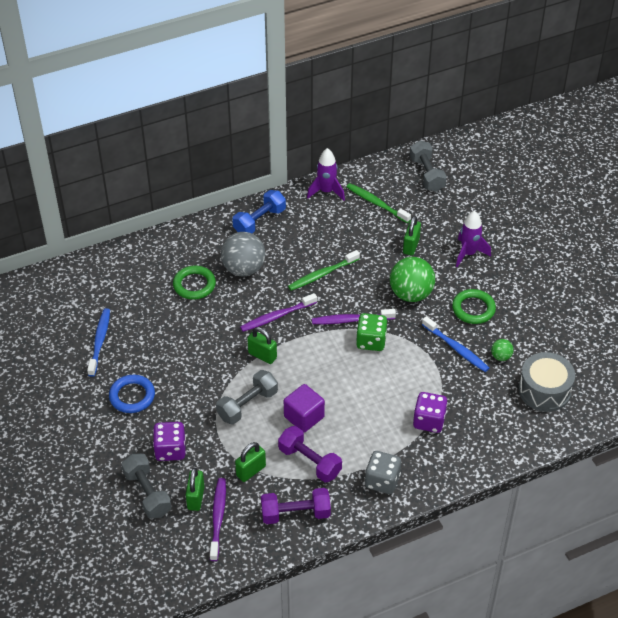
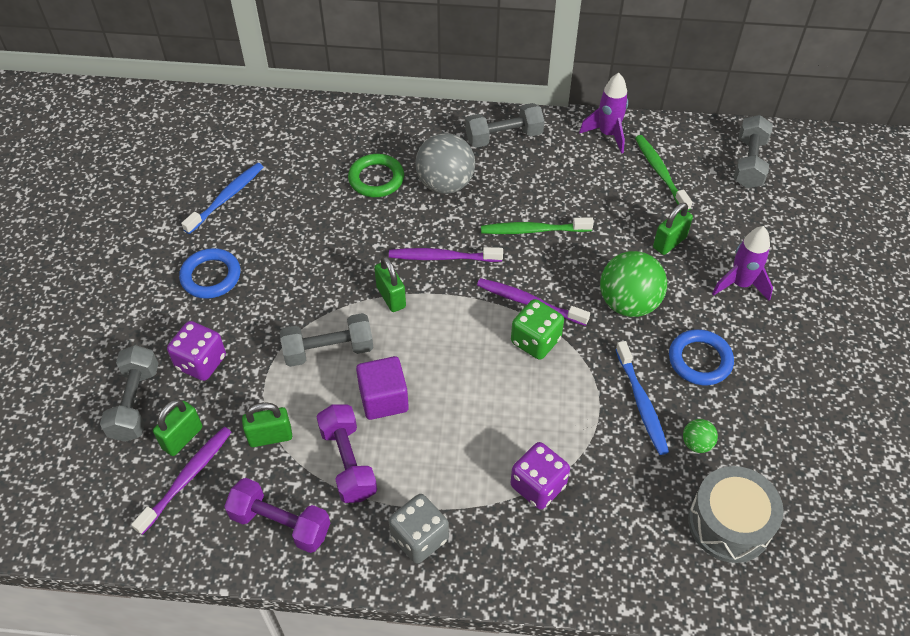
camera: 30 degrees right, 5 degrees up
(259, 221) = (504, 137): blue dumbbell -> grey dumbbell
(473, 309) = (700, 360): green ring -> blue ring

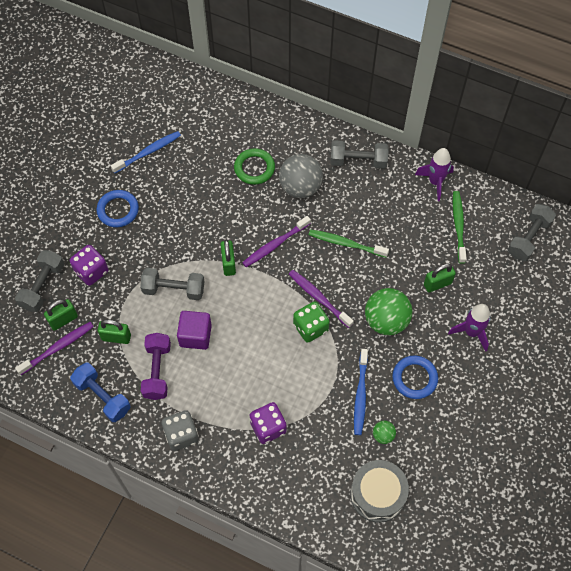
camera: 20 degrees right, 10 degrees up
(280, 524) = (102, 396): purple dumbbell -> blue dumbbell
(442, 257) = (275, 245): purple toothbrush -> purple toothbrush turned 60 degrees counterclockwise

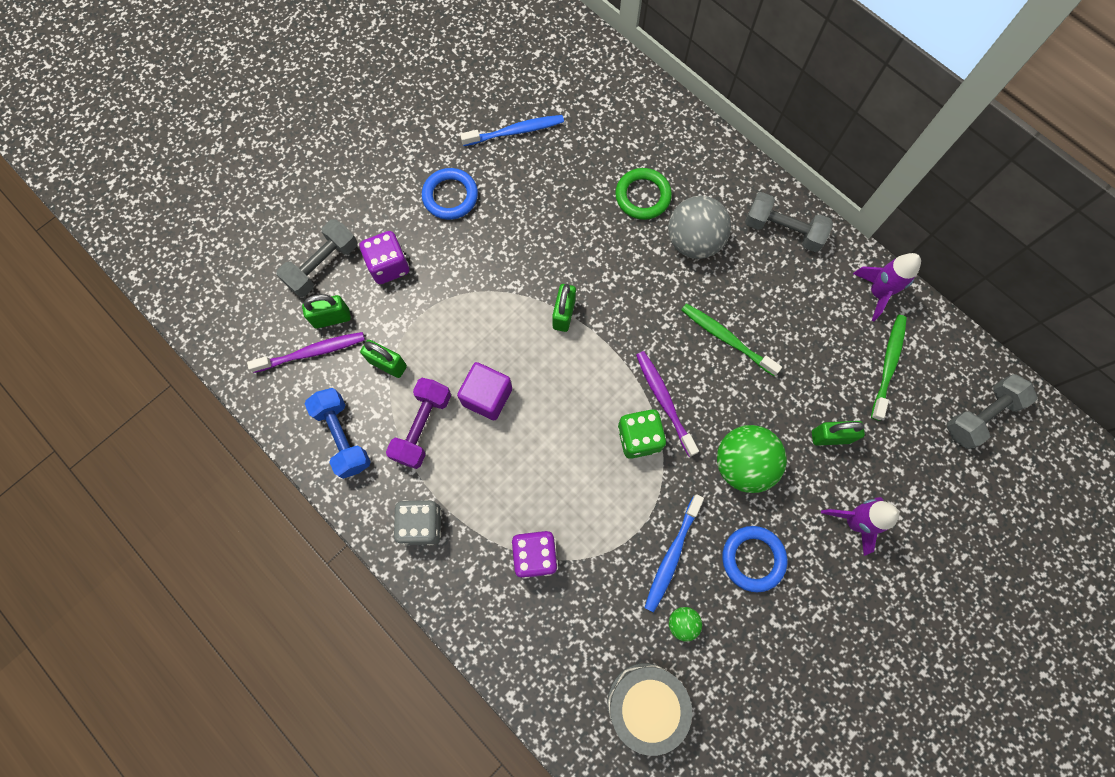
camera: 20 degrees right, 10 degrees up
(174, 289) = (482, 325): grey dumbbell -> none
(275, 245) = (632, 308): purple toothbrush -> none

